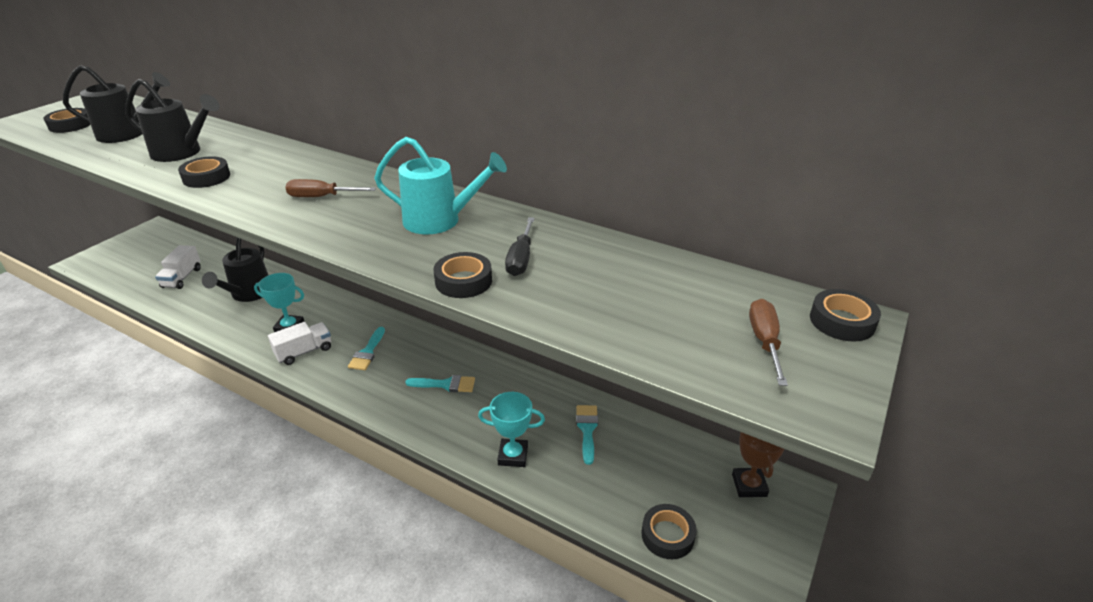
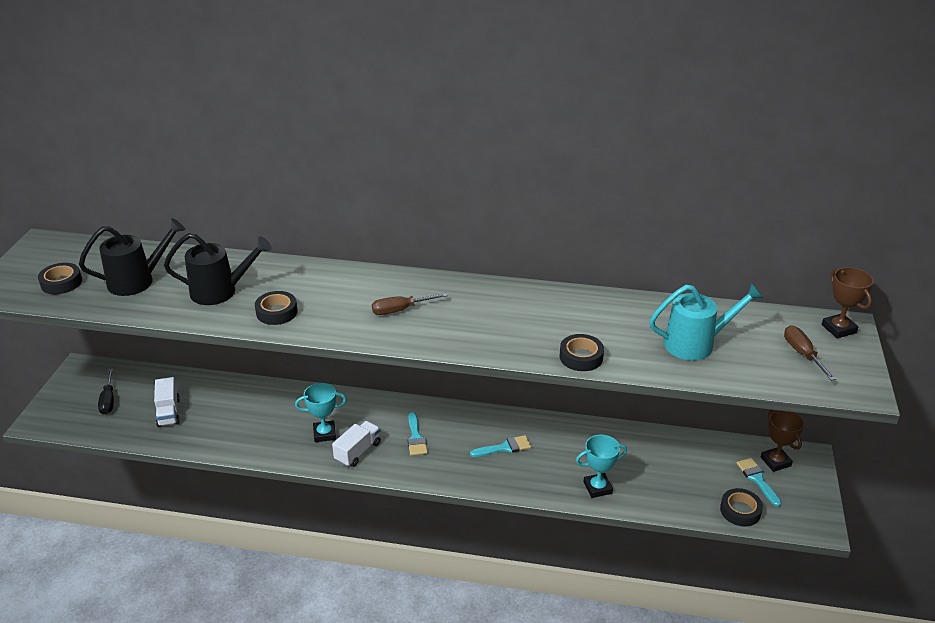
camera: 20 degrees left, 0 degrees up
(248, 294) = (254, 412): black watering can -> none
(440, 221) = (518, 311): turquoise watering can -> turquoise watering can (696, 344)
(521, 259) = (605, 330): black screwdriver -> black screwdriver (108, 400)
(587, 429) = (639, 453): turquoise brush -> turquoise brush (757, 479)
(842, 321) = (838, 329): black tape -> brown trophy

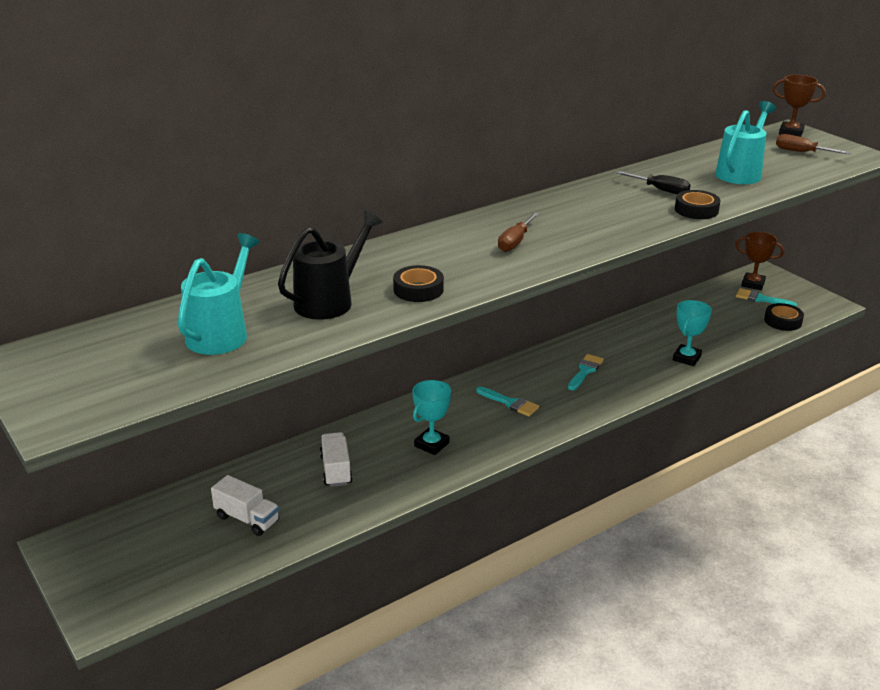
camera: 45 degrees left, 5 degrees down
(61, 283) = (132, 374): black tape -> none
(108, 400) = (156, 550): black screwdriver -> black screwdriver (660, 190)
(138, 281) = (221, 333): black watering can -> turquoise watering can
(358, 452) = (483, 439): white truck -> white truck (336, 470)

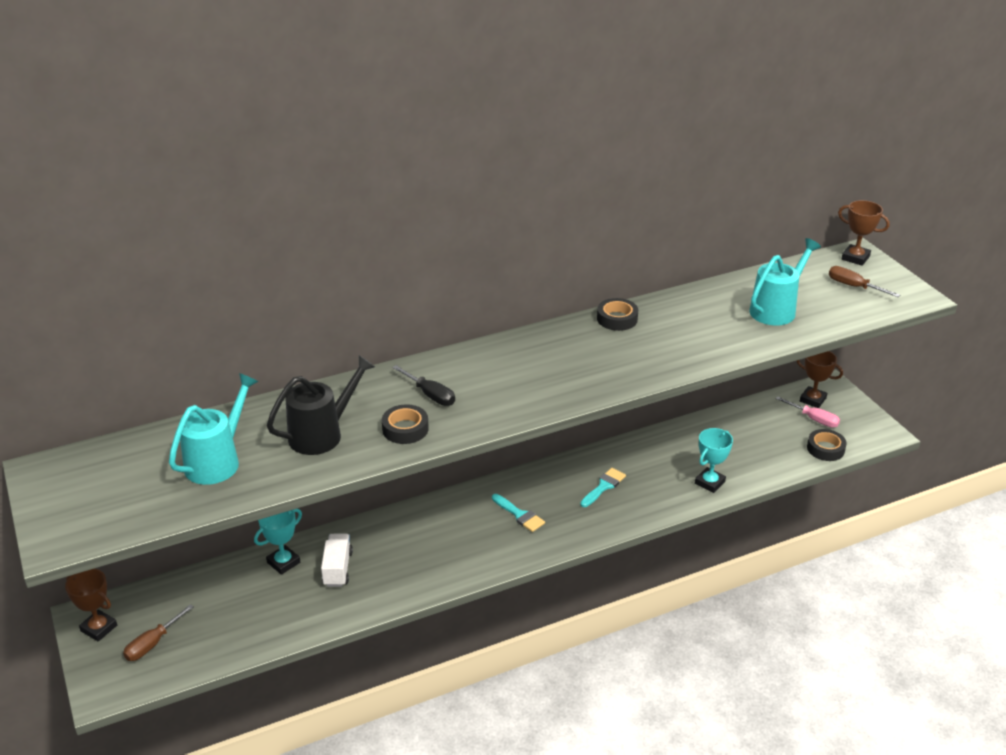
camera: 10 degrees right, 5 degrees up
(81, 555) = (99, 628): none -> brown trophy
(247, 519) = (246, 610): white truck -> none
(431, 444) = (432, 552): turquoise trophy -> turquoise trophy (283, 562)
(515, 241) = (516, 379): brown screwdriver -> brown screwdriver (153, 643)
(660, 190) = (684, 325): black screwdriver -> black screwdriver (430, 395)
(696, 210) = (708, 355): black tape -> black tape (617, 319)
(761, 299) = (813, 419): turquoise brush -> pink screwdriver

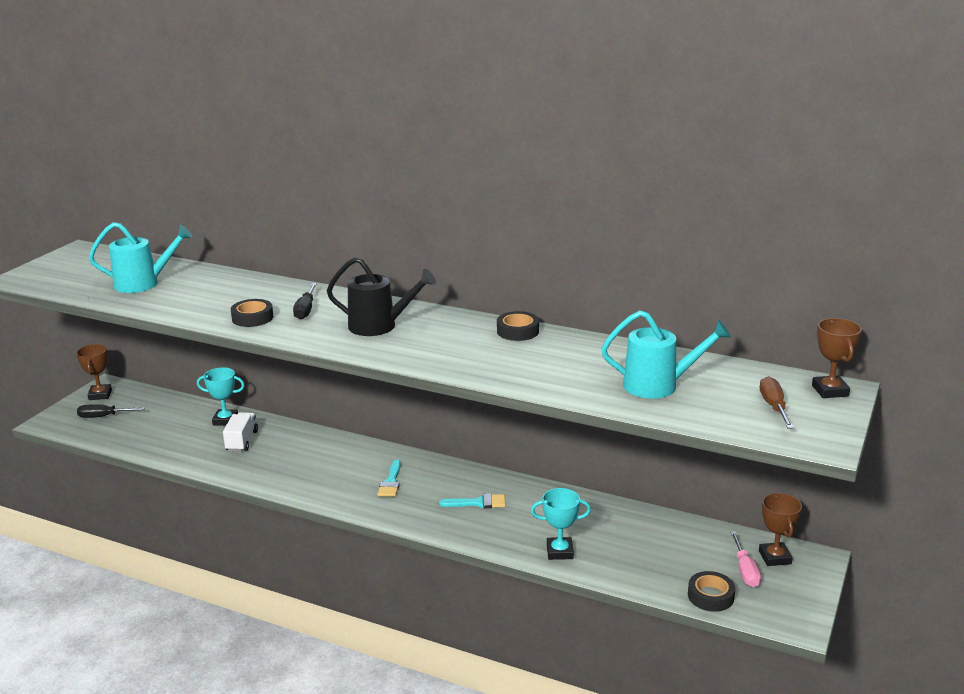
camera: 50 degrees right, 10 degrees down
(153, 643) = (104, 416): brown screwdriver -> black screwdriver
(322, 434) = (212, 298): black watering can -> black watering can (380, 326)
(337, 569) = (242, 441): white truck -> white truck turned 45 degrees counterclockwise

